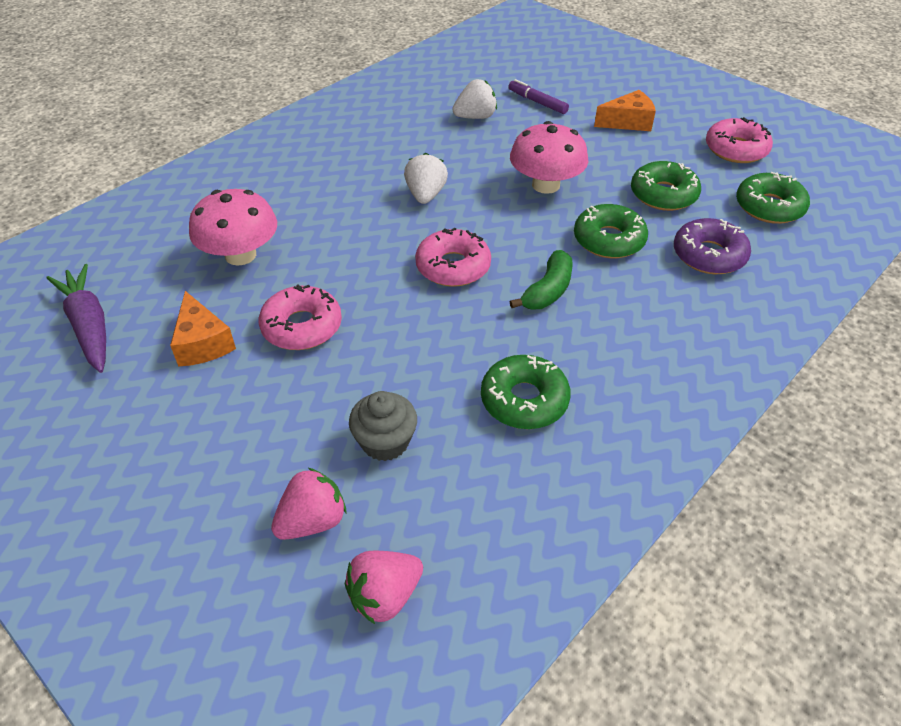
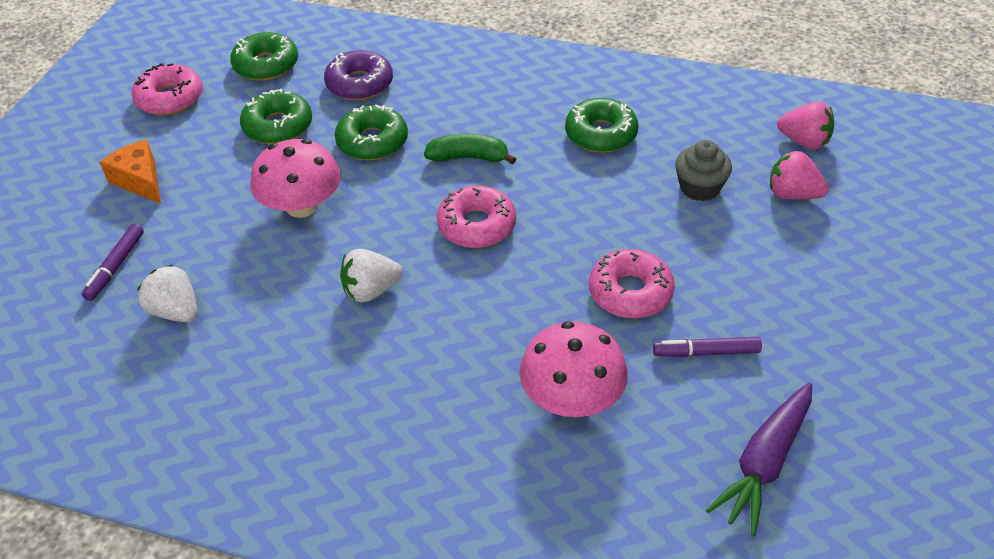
camera: 115 degrees left, 0 degrees up
(202, 343) = (706, 352): orange cheese -> purple marker

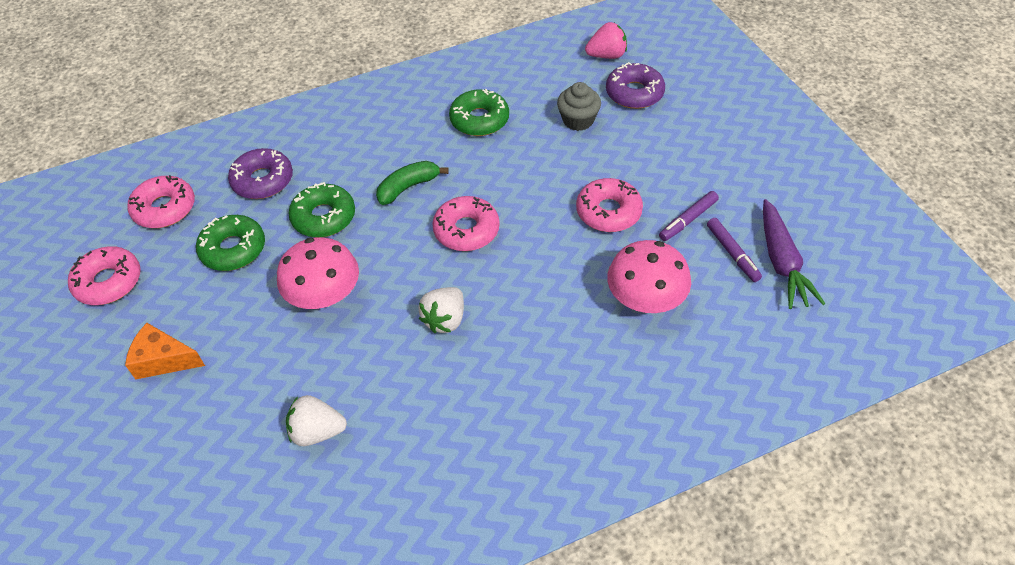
camera: 40 degrees left, 5 degrees up
(116, 267) = (226, 435): purple marker -> purple marker (732, 253)
(266, 65) = (164, 208): green donut -> pink donut
(792, 194) = (634, 93): pink strawberry -> purple donut

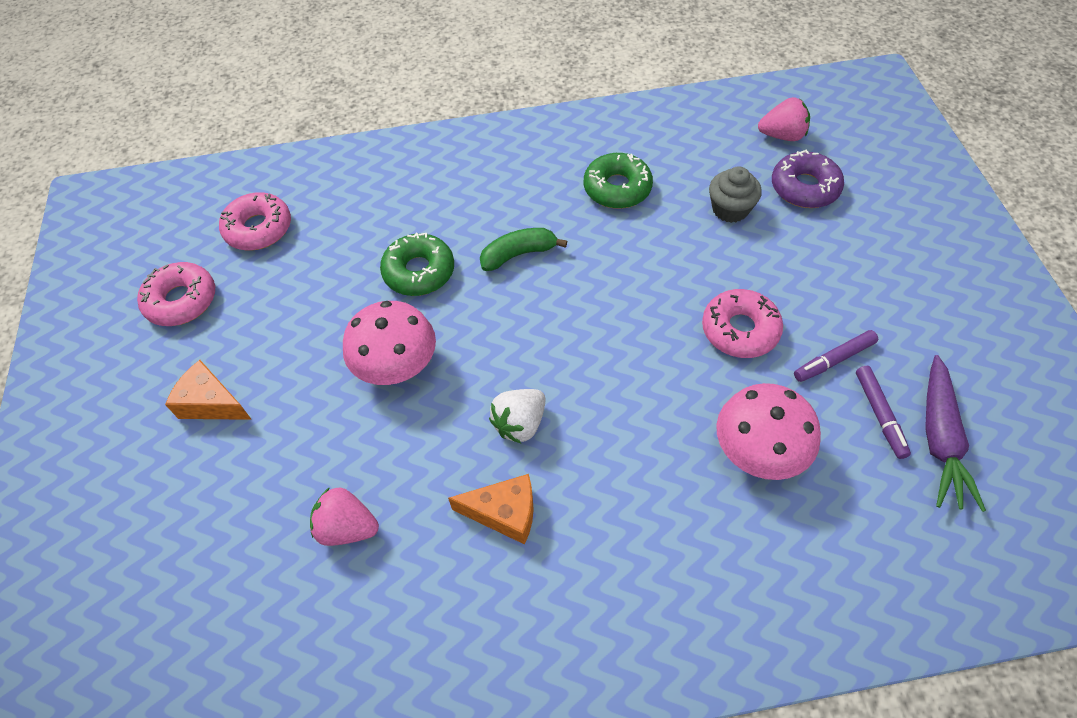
camera: 15 degrees right, 5 degrees up
(233, 249) = (315, 290): green donut -> none
(263, 180) = (366, 216): purple donut -> none
(317, 432) = (347, 527): white strawberry -> pink strawberry
(450, 391) = (504, 513): none -> orange cheese
(466, 230) = (570, 319): pink donut -> none

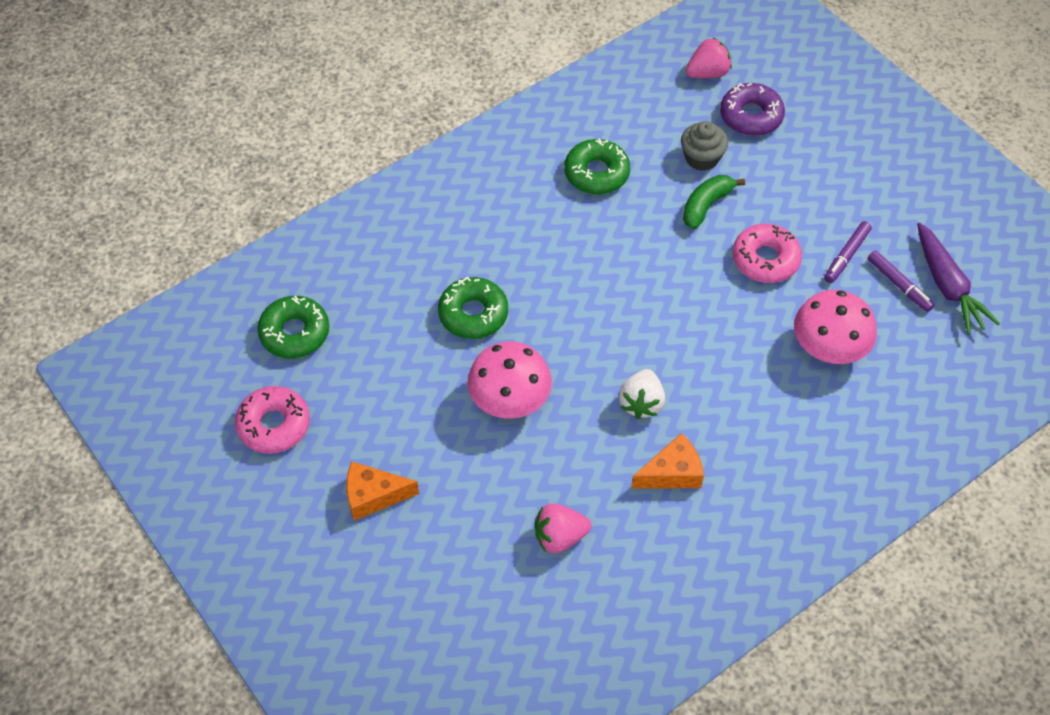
camera: 30 degrees left, 0 degrees up
(258, 229) = (295, 333): pink donut -> green donut
(518, 254) = (549, 265): green banana -> green banana (706, 205)

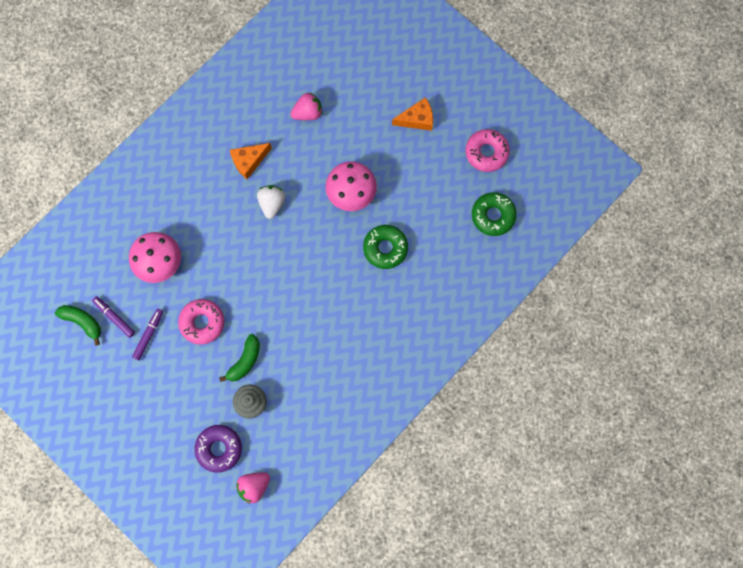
camera: 170 degrees right, 20 degrees up
(596, 173) = (323, 376): green donut -> none
(947, 286) = (82, 322): purple carrot -> green banana

